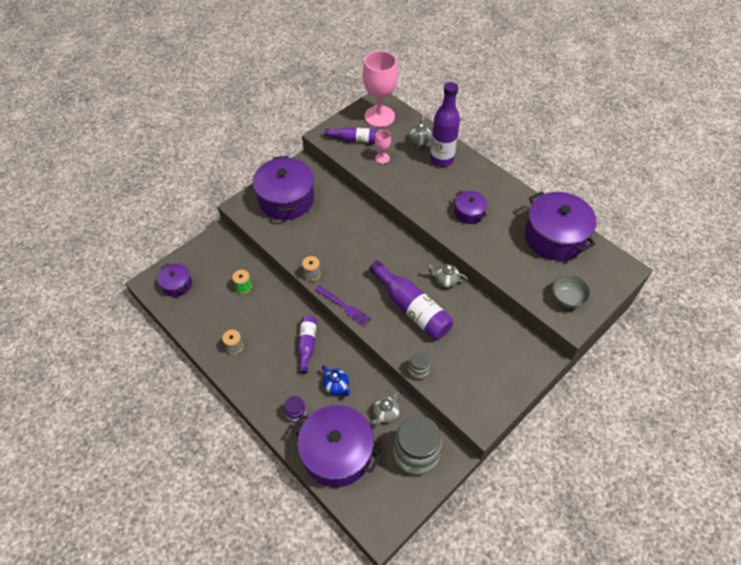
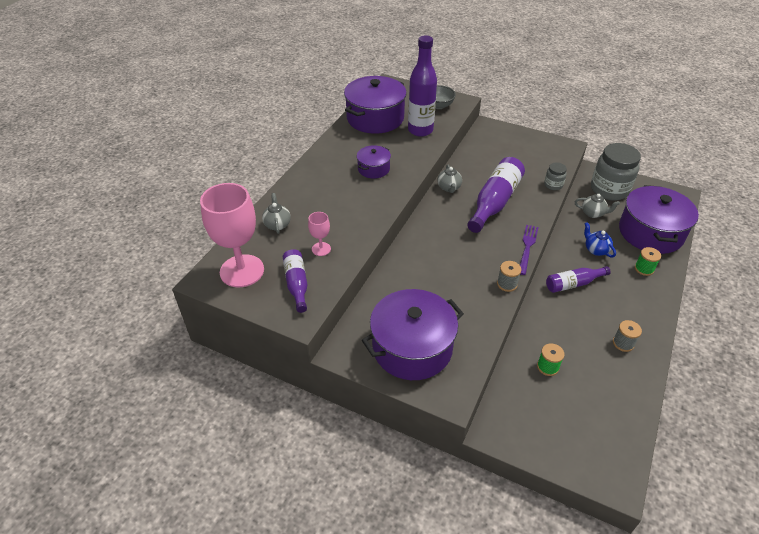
camera: 110 degrees left, 10 degrees down
(177, 285) = (595, 445): purple pot -> none
(296, 413) = (644, 269): purple jar -> green spool
(336, 386) = (595, 250): blue teapot -> blue teapot turned 60 degrees counterclockwise
(419, 140) = (277, 224): grey teapot -> grey teapot turned 90 degrees clockwise
(441, 159) = (303, 201): purple bottle -> purple bottle (420, 130)

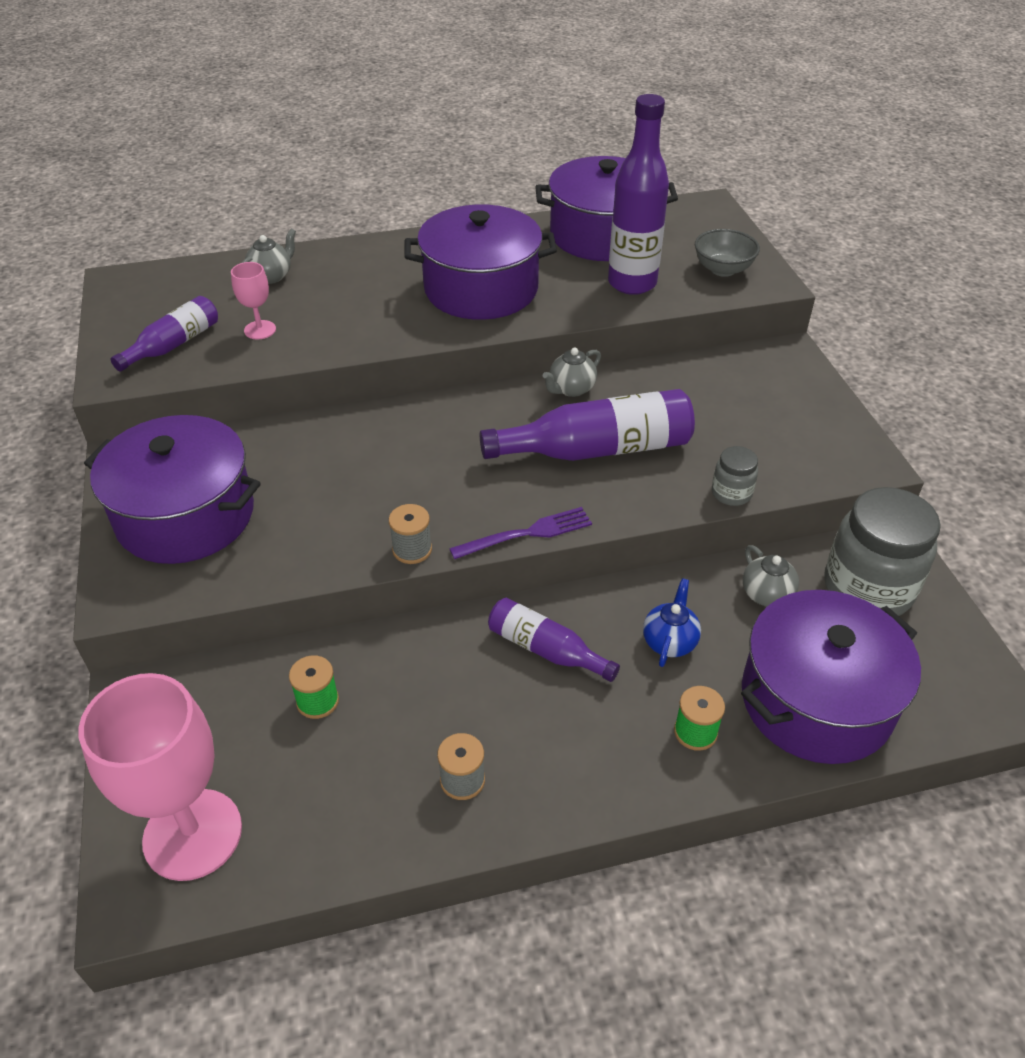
camera: 50 degrees right, 0 degrees up
(242, 271) = (159, 295): pink goblet -> pink goblet (193, 834)
(373, 169) = (481, 289): purple pot -> purple pot, size x1.98

